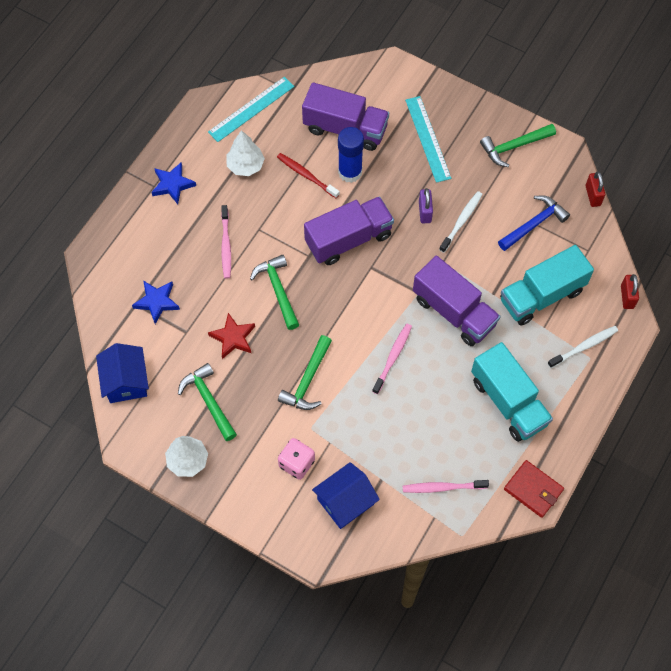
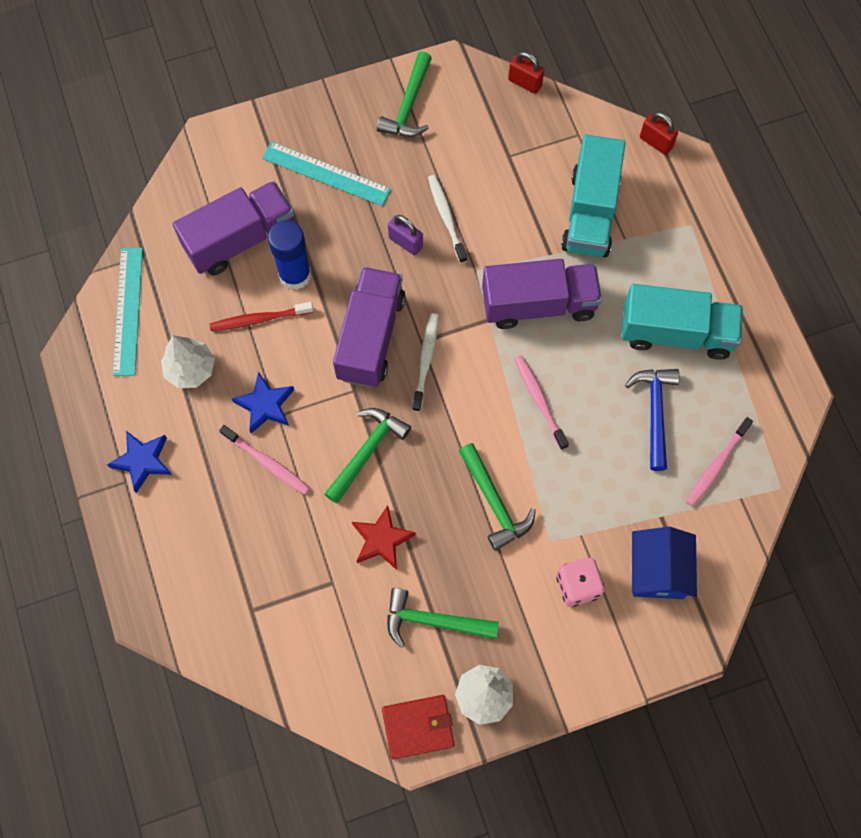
camera: 50 degrees left, 5 degrees up
(126, 381) = (336, 692): blue house -> none
(157, 302) = (270, 586): blue star -> blue star (265, 405)
(278, 290) = (367, 452): green hammer -> green hammer turned 105 degrees clockwise
(533, 490) = (784, 385): red wallet -> red wallet (418, 727)
(534, 224) = (508, 157): blue hammer -> blue hammer (655, 413)
(584, 347) = (675, 221): white toothbrush -> white toothbrush (425, 361)

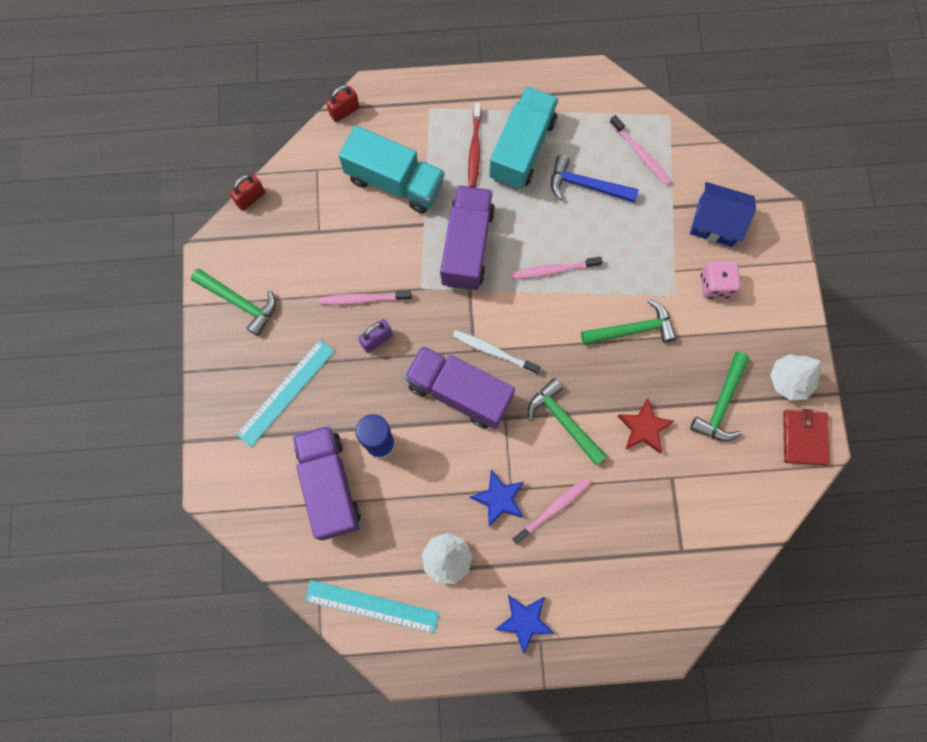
camera: 75 degrees left, 5 degrees up
(259, 319) = (415, 485): red toothbrush -> red toothbrush (474, 149)
(446, 218) = (363, 299): white toothbrush -> pink toothbrush

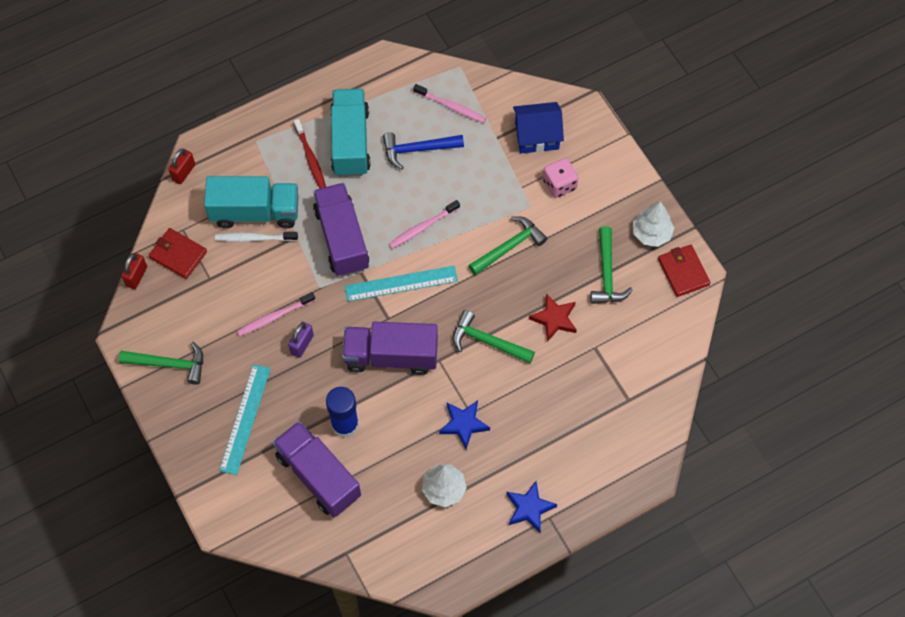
camera: 25 degrees left, 10 degrees down
(300, 193) = (178, 254): none -> red wallet
(372, 606) = (400, 553): turquoise ruler -> turquoise ruler (401, 283)
(493, 352) = (404, 312): white toothbrush -> white toothbrush (255, 238)
(553, 509) = (511, 413): pink toothbrush -> none

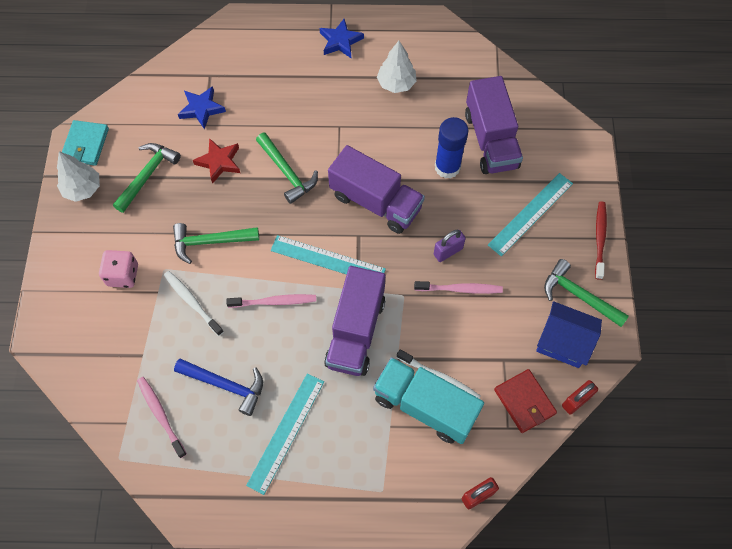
camera: 150 degrees left, 0 degrees up
(310, 158) = (337, 437): red toothbrush -> red toothbrush (599, 239)
(350, 142) = (286, 432): turquoise truck -> turquoise ruler
(464, 424) = (350, 120): blue star -> blue star (201, 109)
(487, 193) = (192, 302): none -> white toothbrush
(537, 136) = (104, 335): blue house -> blue house (563, 342)
(683, 272) = (85, 145): red wallet -> turquoise wallet

